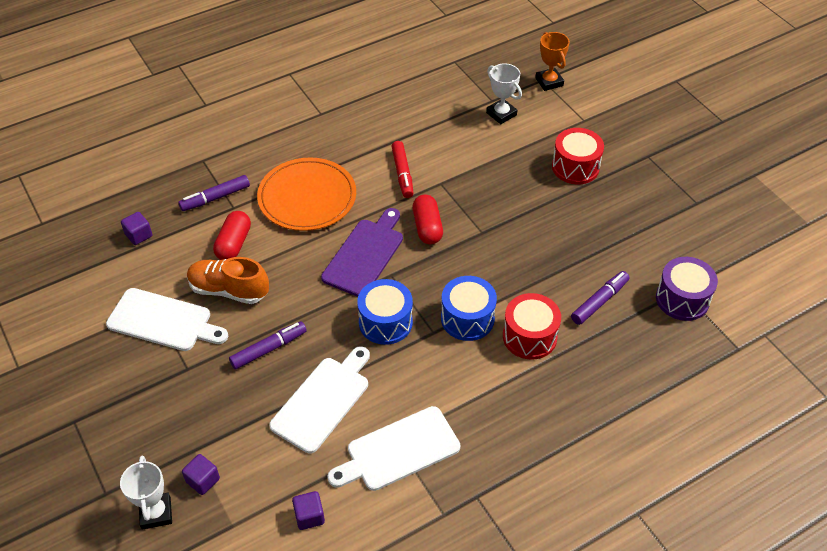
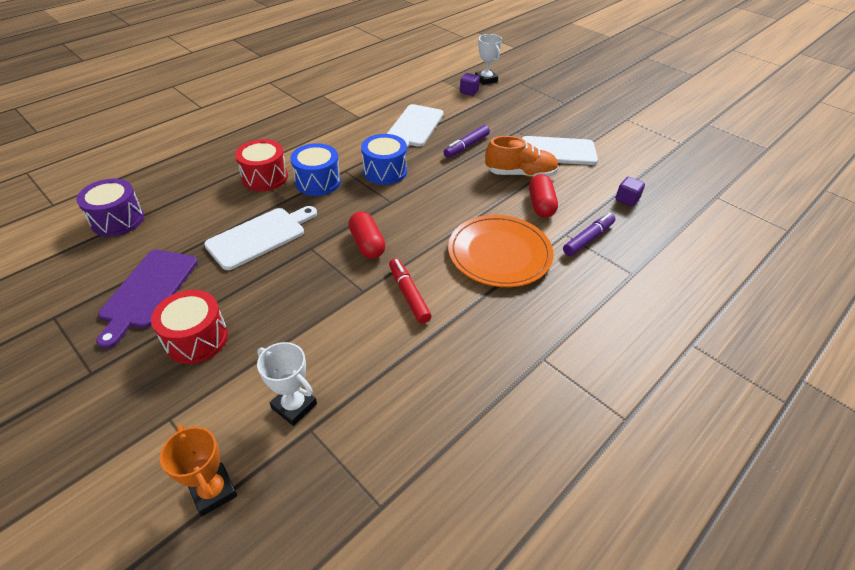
camera: 165 degrees right, 5 degrees down
(309, 516) = (400, 87): purple cube -> none
(365, 255) = (419, 213): purple cutting board -> purple cutting board (148, 291)
(399, 450) = (355, 114): white cutting board -> white cutting board (260, 236)
(599, 301) = (199, 208): purple marker -> none

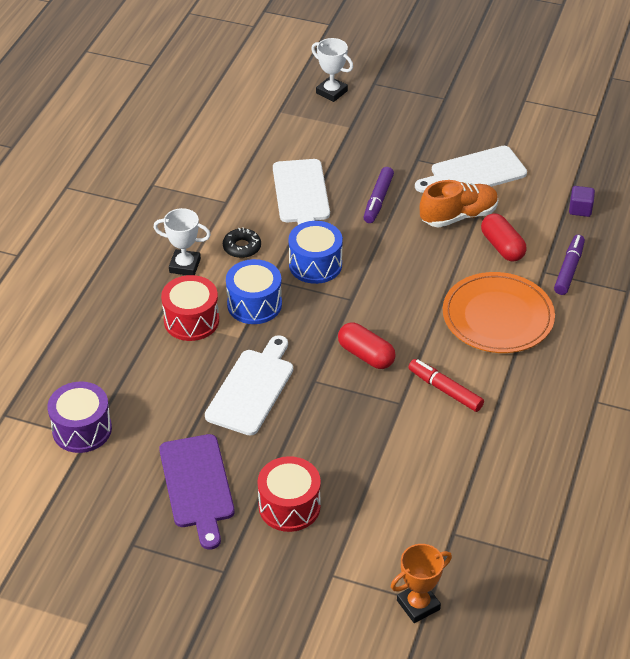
camera: 25 degrees left, 0 degrees up
(213, 491) = (418, 605): orange trophy -> orange trophy turned 60 degrees counterclockwise
(294, 406) = (425, 522): white trophy -> white trophy (185, 266)
(344, 145) = (242, 247): none -> black donut
(469, 91) = (325, 118): purple cube -> none

